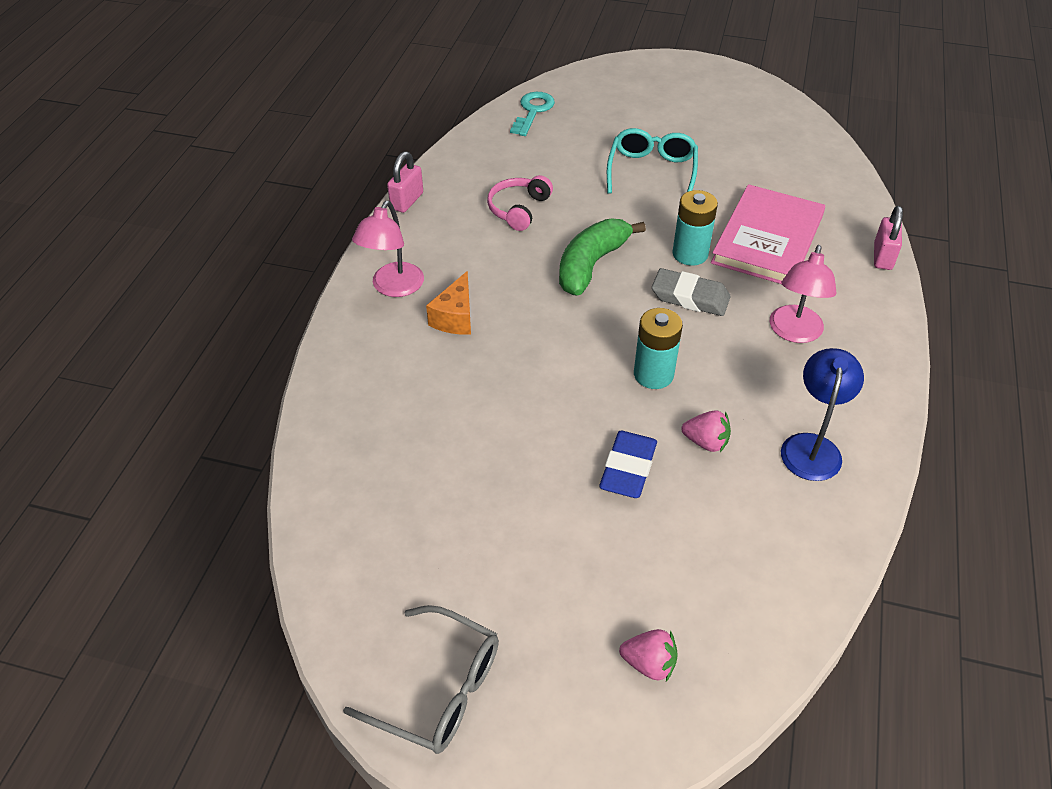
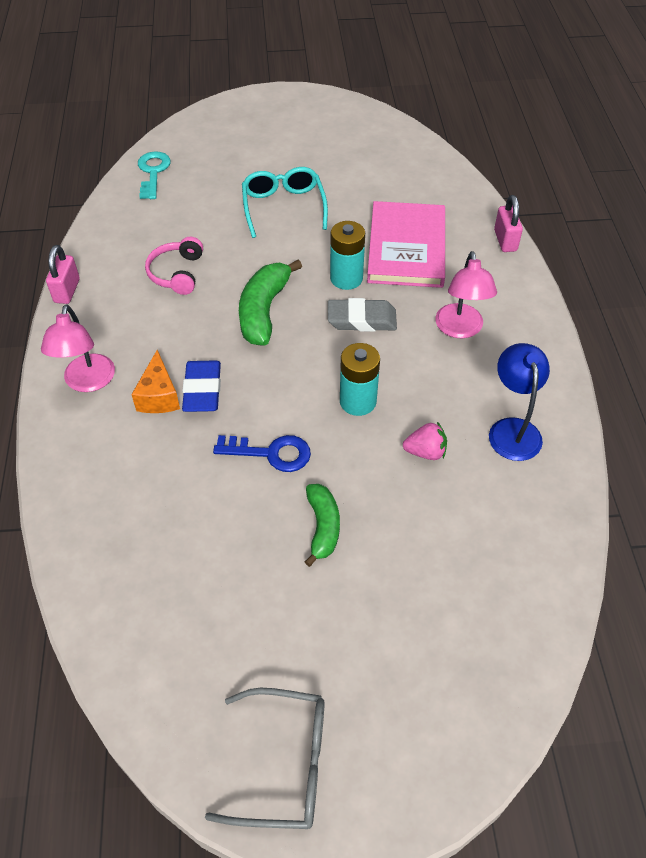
camera: 20 degrees left, 5 degrees up
(543, 399) = (271, 453): none -> blue key
(568, 483) = (323, 527): none -> green banana
(628, 468) = (369, 497): blue eraser -> blue eraser (202, 390)
(649, 664) = (455, 672): pink strawberry -> none

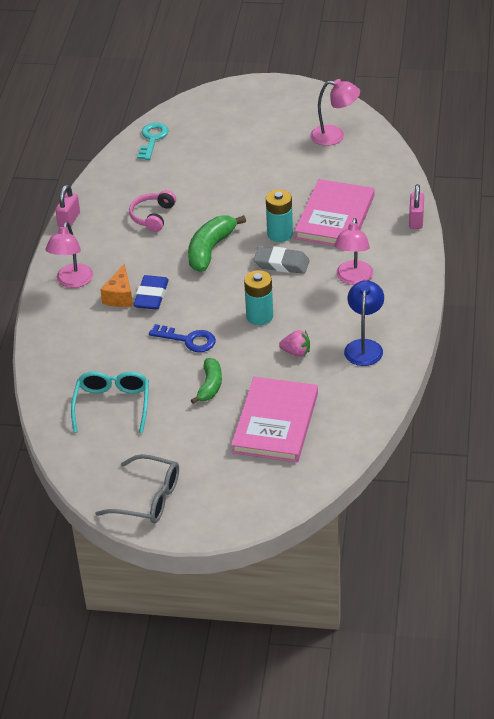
camera: 15 degrees right, 10 degrees down
(283, 207) = (248, 176): turquoise glasses -> turquoise glasses (112, 405)
(370, 147) = (335, 136): none -> pink lamp
(436, 578) = (275, 423): none -> pink book

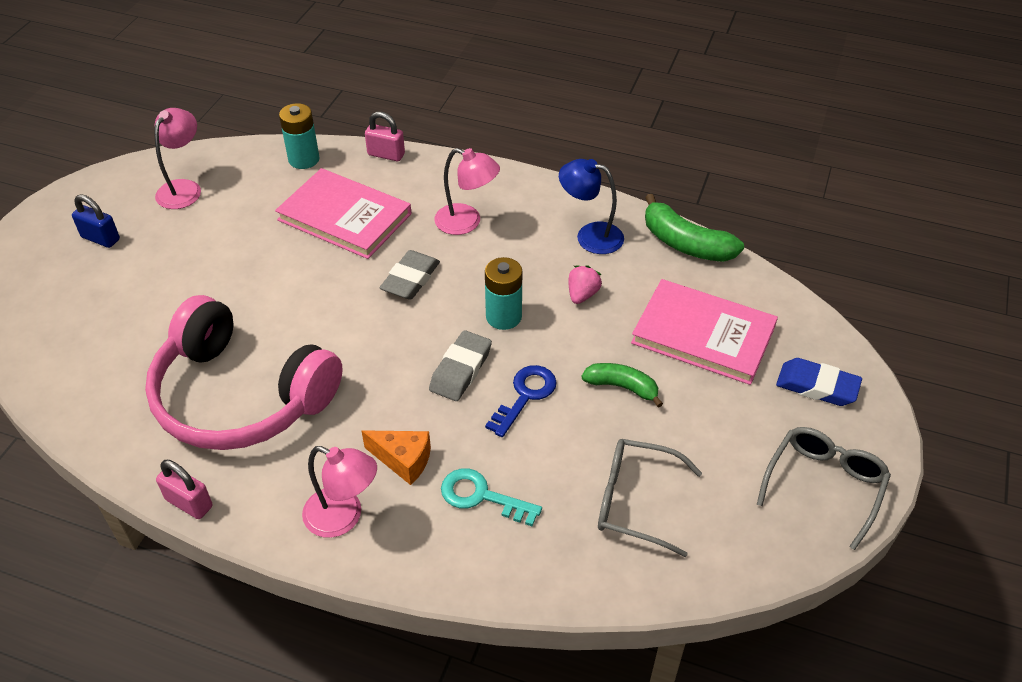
camera: 80 degrees left, 5 degrees up
(112, 405) = (635, 501): turquoise glasses -> grey glasses
(151, 296) = (418, 423): blue eraser -> blue eraser (817, 386)
(152, 139) = (56, 370): turquoise key -> turquoise key (482, 496)
(153, 216) = (241, 396): pink headphones -> pink headphones, size x2.38
(202, 305) = (461, 370): none -> grey eraser
(210, 250) = (348, 344): green banana -> green banana (685, 243)
(270, 117) = (100, 238): none -> blue padlock
(280, 234) = (351, 271): turquoise battery -> turquoise battery (304, 159)

